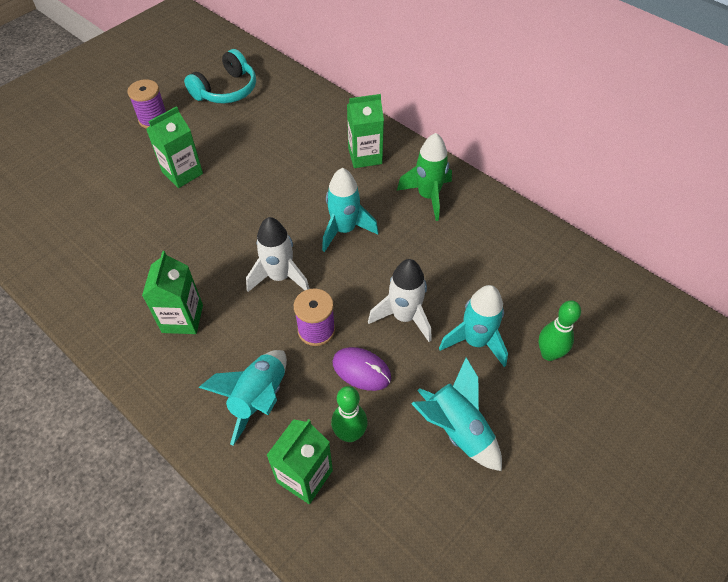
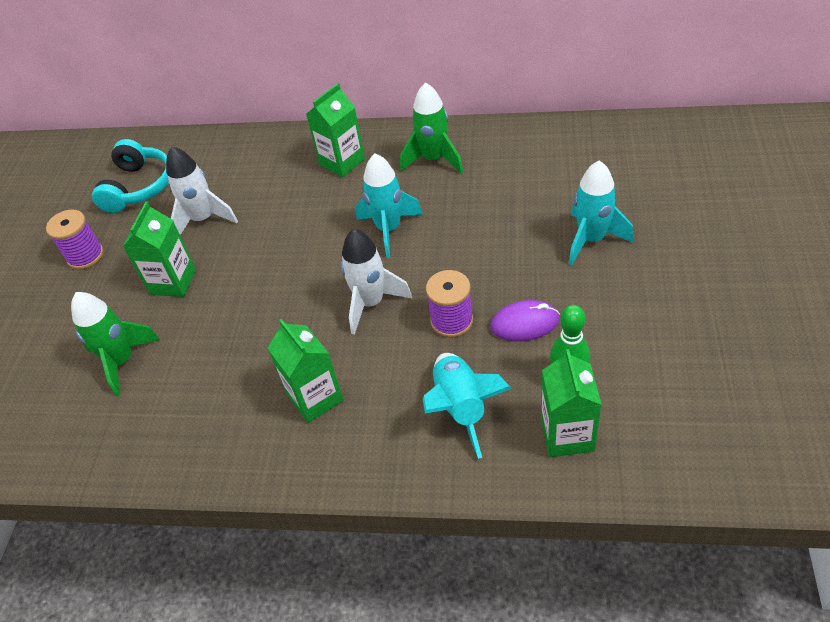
camera: 30 degrees left, 5 degrees down
(106, 207) = (122, 361): none -> green rocket
(404, 317) = (515, 260): white rocket -> white rocket (203, 219)
(457, 430) = (647, 311): turquoise rocket -> none
(549, 354) = (655, 210): green bowling pin -> none

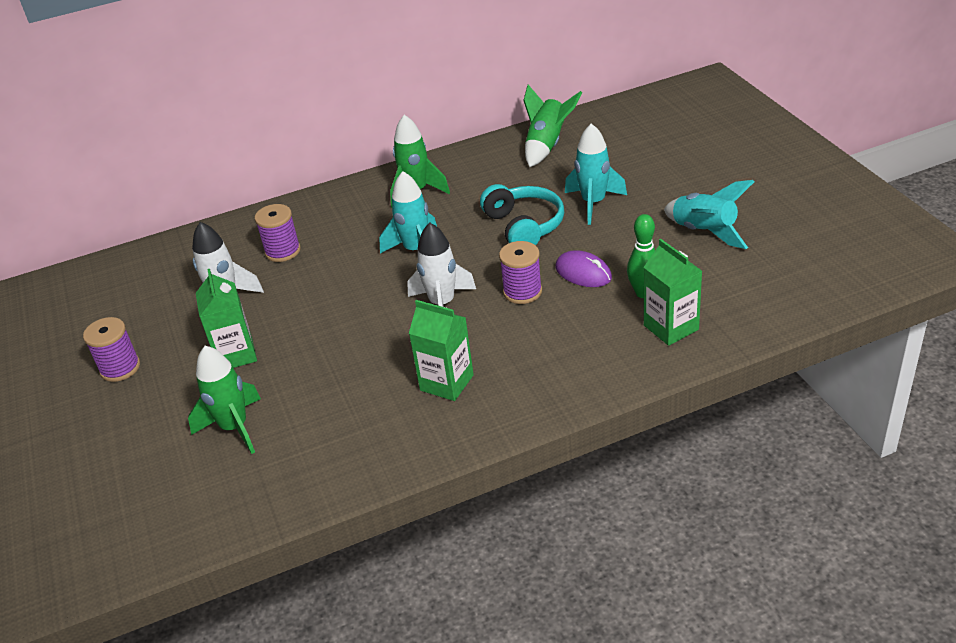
camera: 30 degrees left, 10 degrees down
(139, 187) = (132, 299): turquoise headphones -> turquoise headphones (524, 226)
(280, 183) = (282, 251): none -> purple spool
(342, 162) = (331, 218): green carton -> none
(461, 407) = (575, 342): turquoise rocket -> turquoise rocket (704, 232)
(524, 323) = (583, 273): purple mouse -> purple mouse turned 75 degrees clockwise
(592, 149) = (547, 146): none -> green rocket

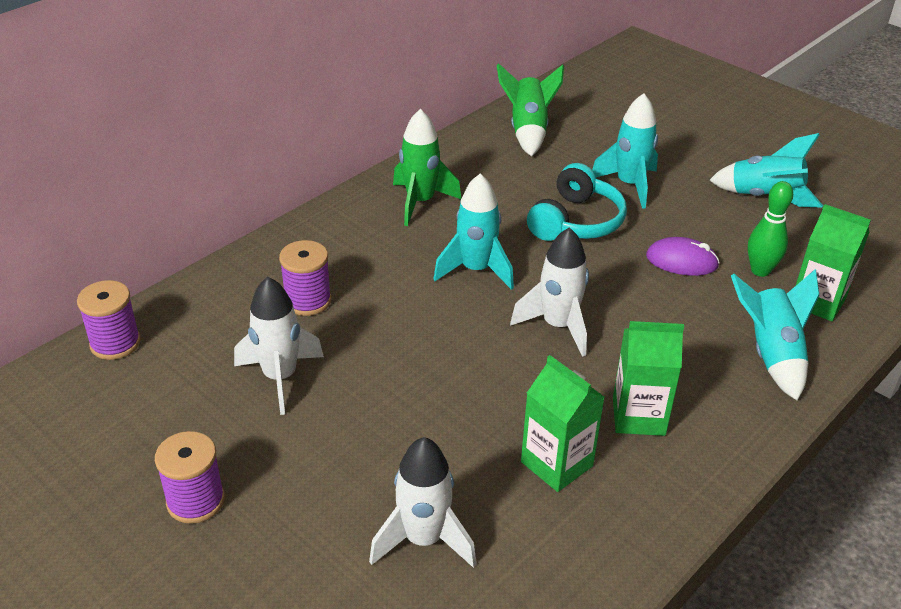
camera: 30 degrees left, 0 degrees up
(235, 427) = (423, 539): green rocket -> white rocket
(236, 354) = (349, 444): green carton -> green carton (556, 464)
(522, 292) = (635, 294): purple spool -> purple spool (115, 343)
(524, 226) = (576, 221): turquoise headphones -> turquoise headphones turned 75 degrees clockwise
(591, 361) = (771, 355): none -> turquoise rocket

